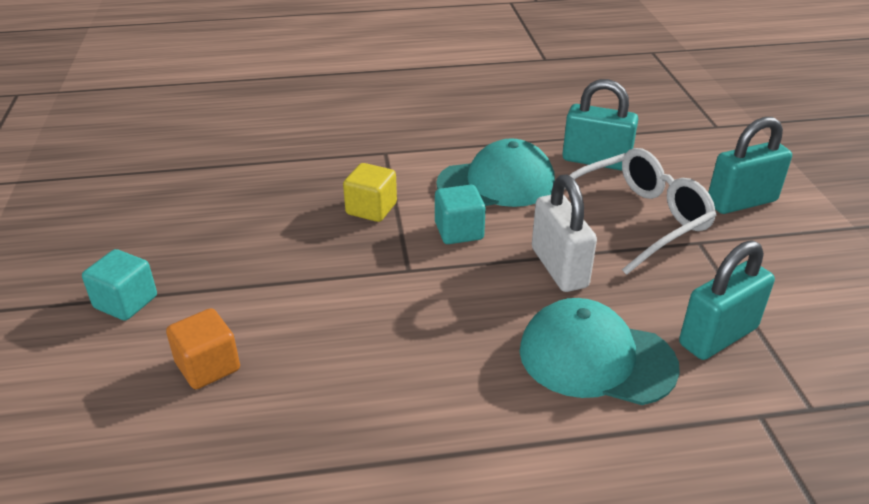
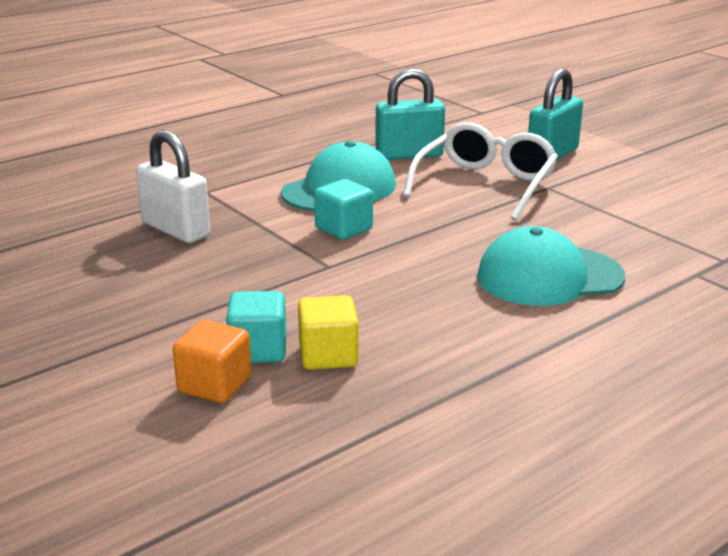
camera: 30 degrees left, 10 degrees down
(126, 302) = (61, 368): turquoise cube -> turquoise cube (258, 350)
(371, 209) = (241, 234): yellow cube -> yellow cube (328, 355)
(559, 267) = (457, 230): white padlock -> white padlock (176, 230)
(718, 336) = (621, 238): turquoise padlock -> none

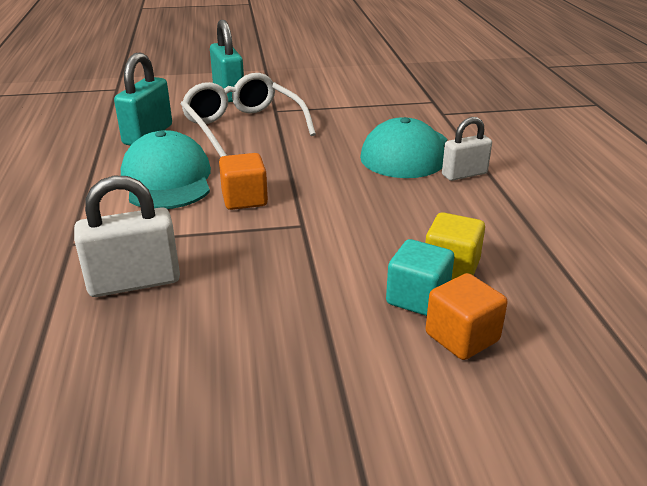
camera: 60 degrees left, 5 degrees up
(344, 229) = (244, 199): turquoise cube -> orange cube
(542, 322) = (464, 174): none -> white padlock

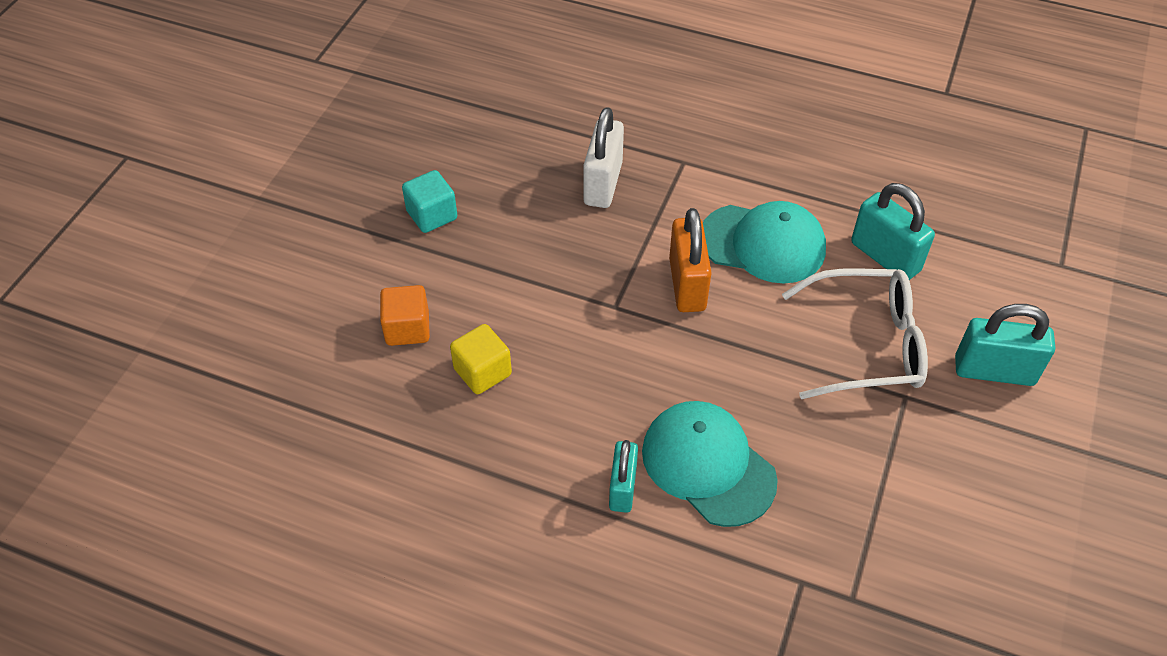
camera: 120 degrees right, 20 degrees up
(244, 199) = (687, 284): orange cube -> orange padlock
(417, 298) = (464, 328): turquoise cube -> turquoise cube (432, 215)
(464, 174) = (622, 488): white padlock -> turquoise padlock

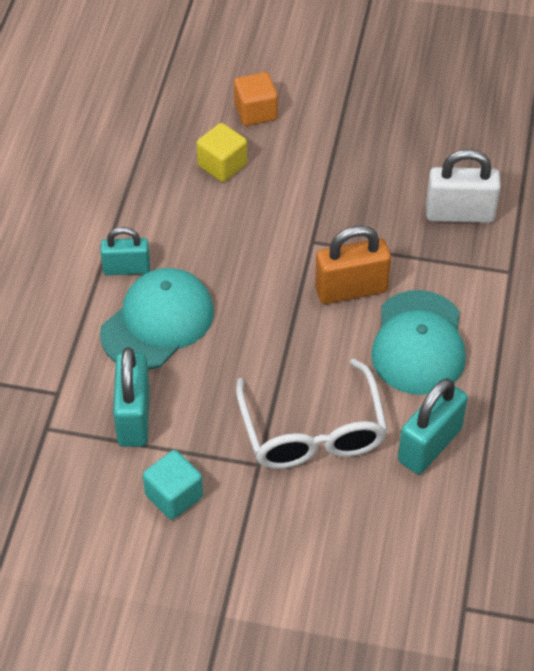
camera: 80 degrees right, 0 degrees up
(432, 215) = (383, 103): turquoise cube -> turquoise cube (174, 496)
(994, 371) = (304, 538): turquoise padlock -> turquoise padlock (134, 417)

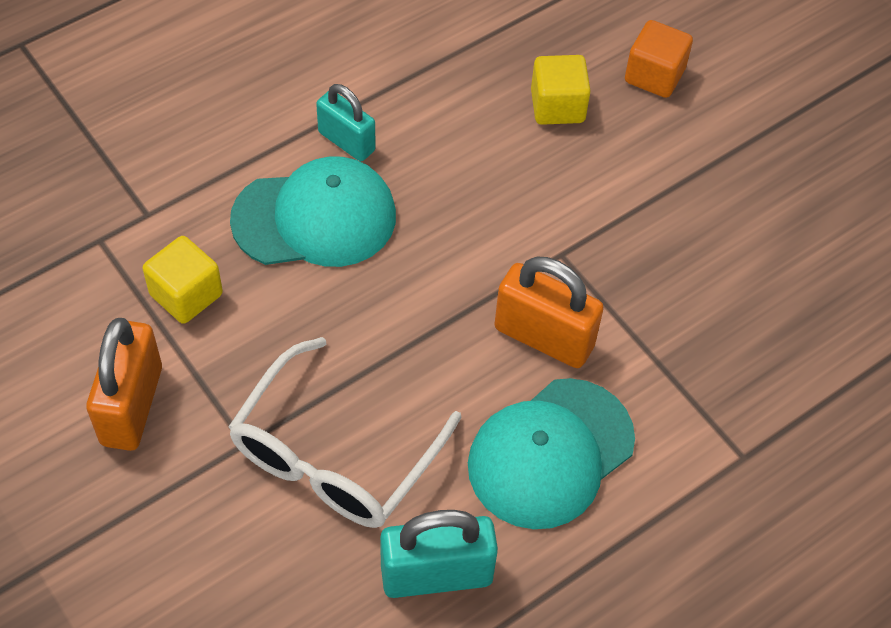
camera: 40 degrees right, 5 degrees up
(134, 417) = (186, 295): turquoise padlock -> yellow cube
(174, 496) = (132, 406): turquoise cube -> orange padlock
(459, 214) = (757, 347): white padlock -> none

